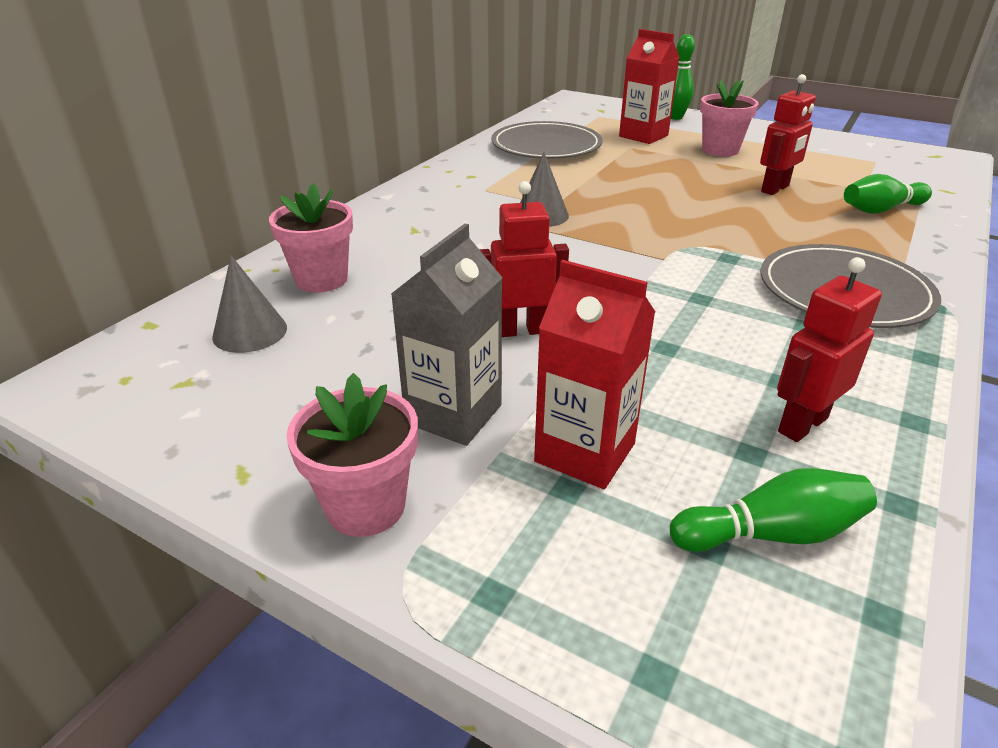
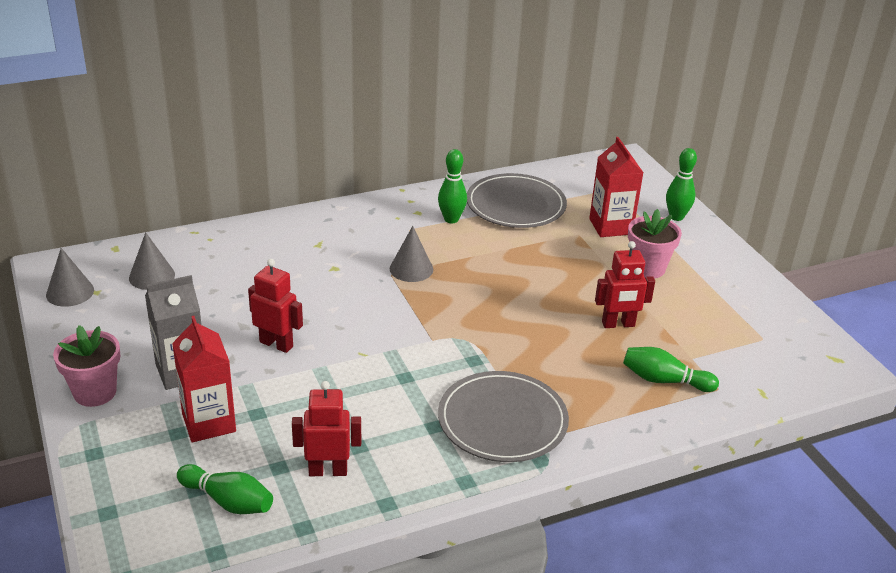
camera: 35 degrees right, 0 degrees up
(141, 400) = (70, 292): none -> grey cone
(321, 279) = (223, 258): pink flower pot -> none
(510, 171) = (451, 219): none -> green bowling pin

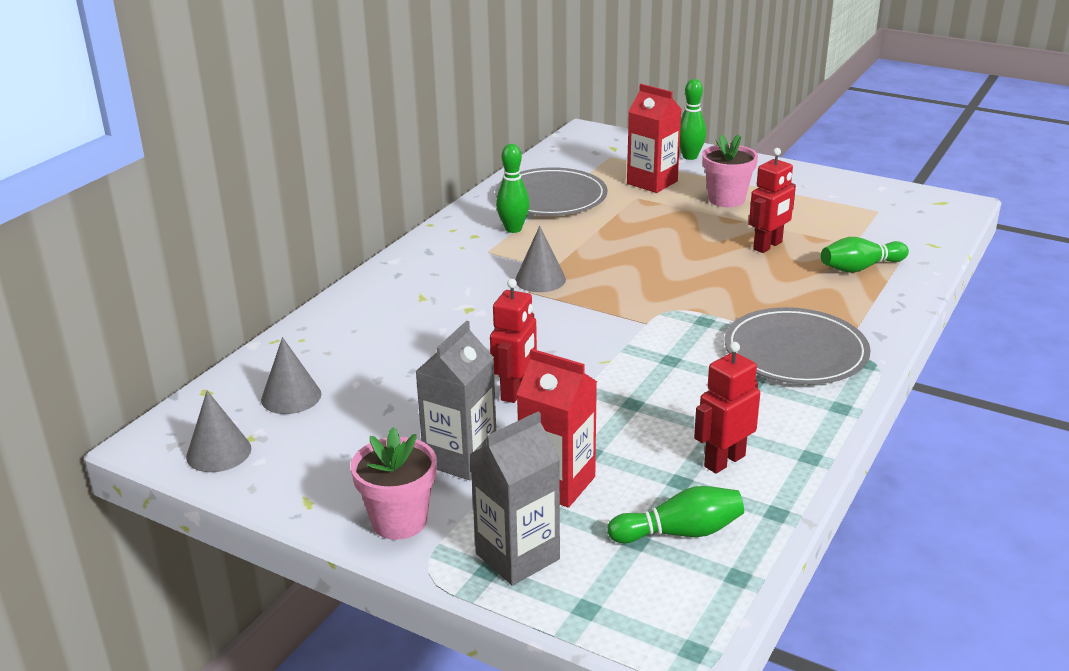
camera: 35 degrees left, 5 degrees down
(121, 455) = (517, 556): none -> grey carton
(276, 344) = (515, 391): red robot -> red robot turned 120 degrees clockwise

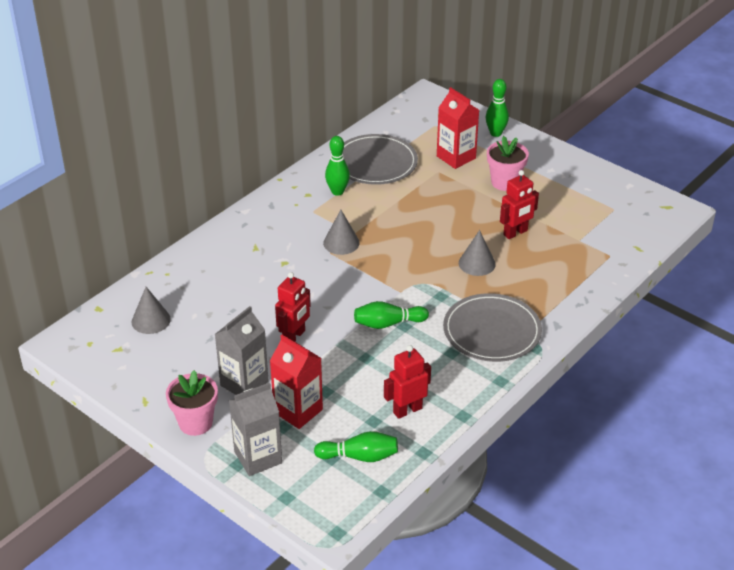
camera: 10 degrees right, 10 degrees up
(218, 452) = (98, 357): grey cone -> grey cone (477, 263)
(860, 268) = (573, 263): green bowling pin -> green bowling pin (388, 323)

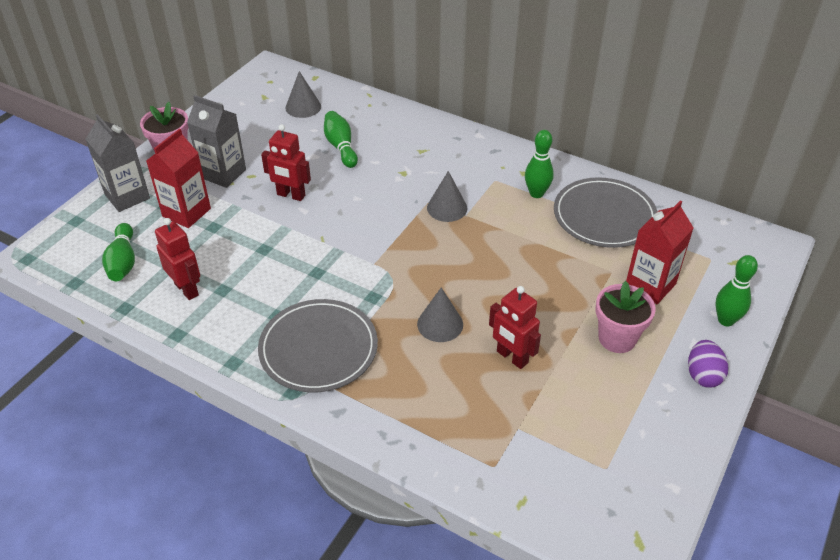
camera: 80 degrees right, 5 degrees up
(388, 323) = (319, 259): green bowling pin -> green bowling pin (341, 147)
(542, 154) = (703, 375): none -> purple egg

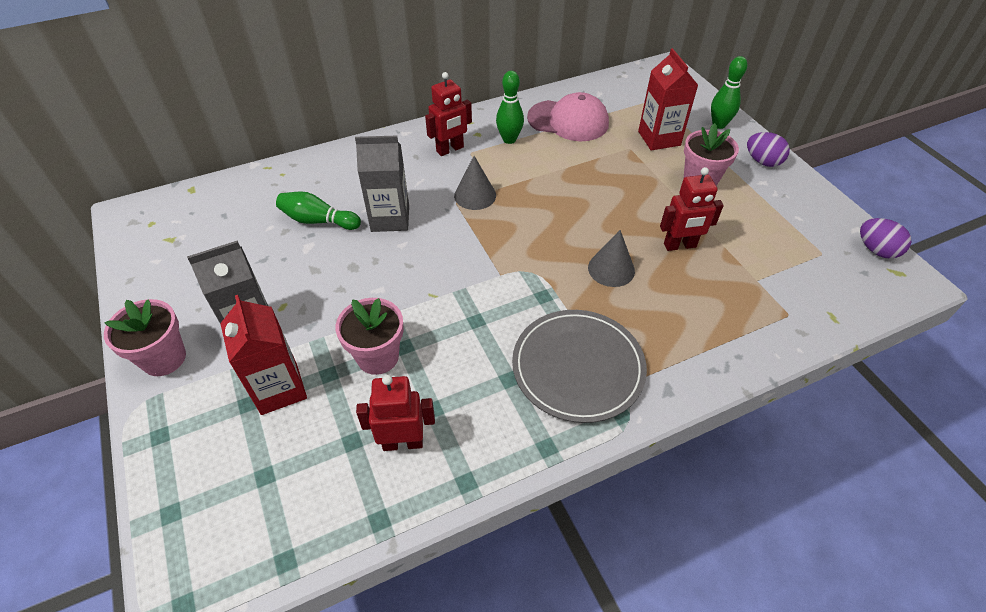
camera: 55 degrees left, 5 degrees up
(123, 262) = (299, 489): green bowling pin -> none
(127, 196) = (187, 436): grey carton -> grey carton (390, 218)
(245, 241) = (378, 357): none -> pink flower pot
(291, 195) = (347, 289): red robot -> red robot (450, 149)
(303, 107) = (225, 218): grey cone -> none
(604, 216) = (568, 121): grey plate -> pink cap
(656, 513) = (876, 250): none -> purple egg

